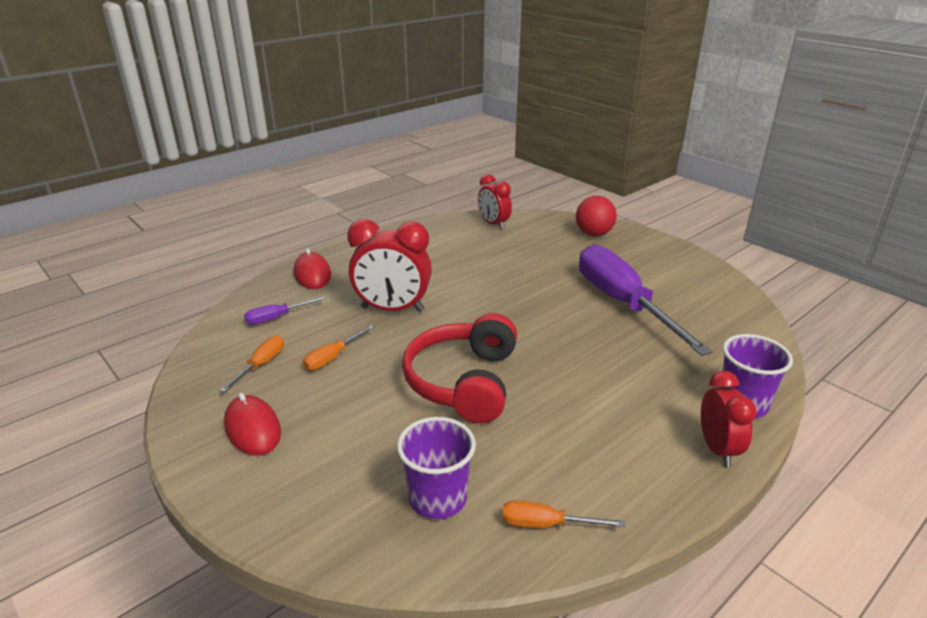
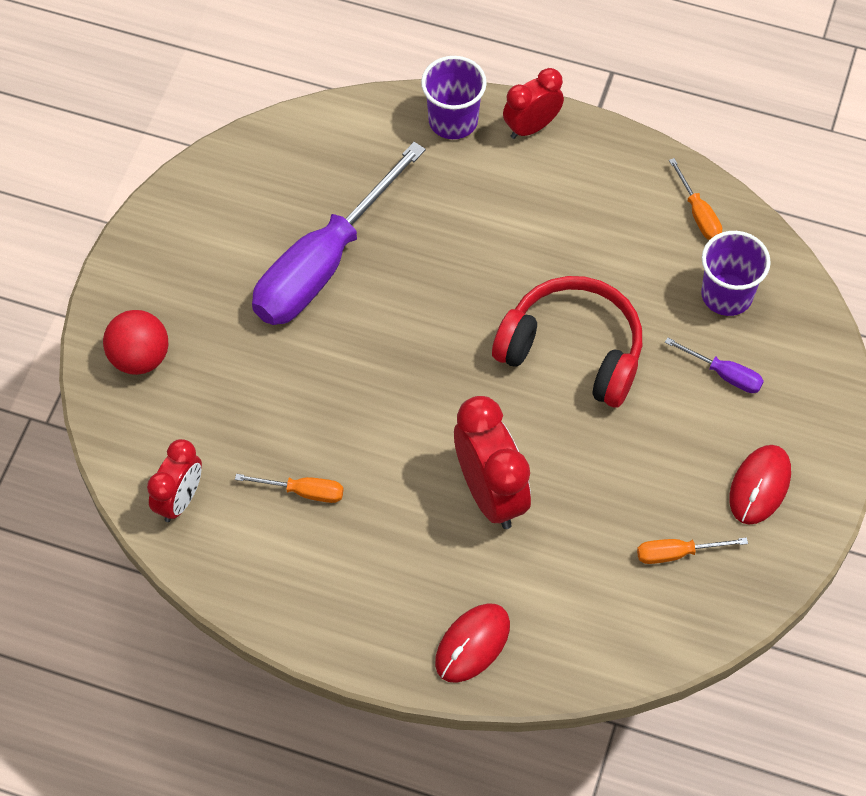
camera: 120 degrees left, 30 degrees up
(277, 318) = (591, 607): purple screwdriver -> purple screwdriver (724, 374)
(333, 357) = (618, 493): orange screwdriver -> orange screwdriver (303, 492)
(463, 382) = (573, 350): red headphones -> red headphones turned 135 degrees counterclockwise

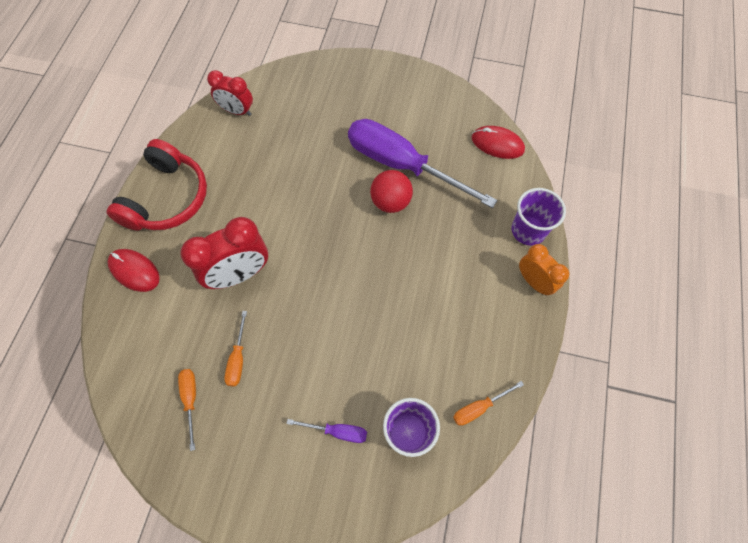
camera: 85 degrees right, 5 degrees up
(140, 357) = (328, 82): red ball -> red ball (390, 202)
(303, 492) = (241, 170): orange screwdriver -> orange screwdriver (238, 359)
(531, 127) = (534, 282): red clock -> orange clock
(573, 350) = (350, 320): red headphones -> red headphones (167, 198)
(724, 374) = (337, 431): purple screwdriver -> purple screwdriver turned 105 degrees counterclockwise
(759, 486) = (243, 461): red mouse -> red mouse (497, 144)

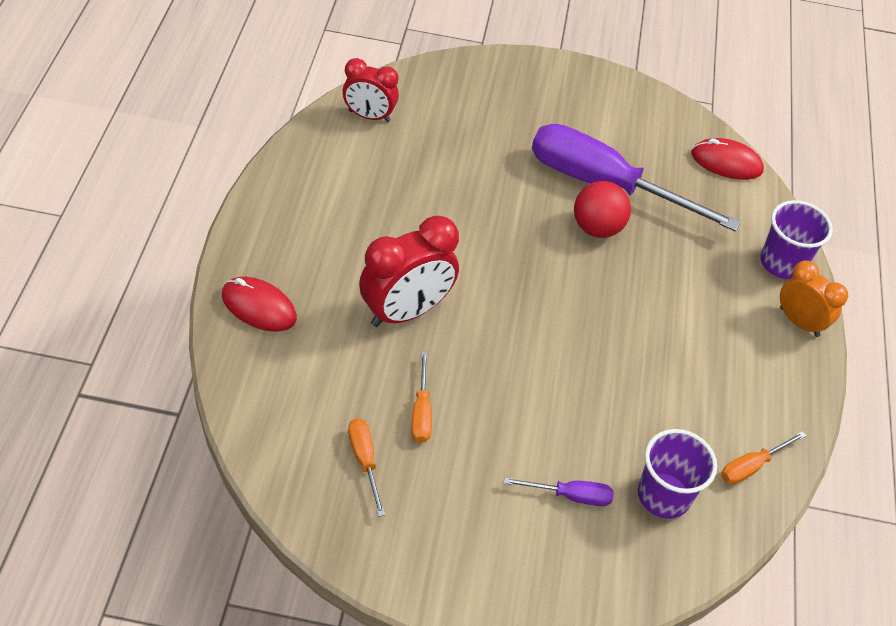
camera: 10 degrees left, 15 degrees down
(167, 198) = (290, 220): red headphones -> none

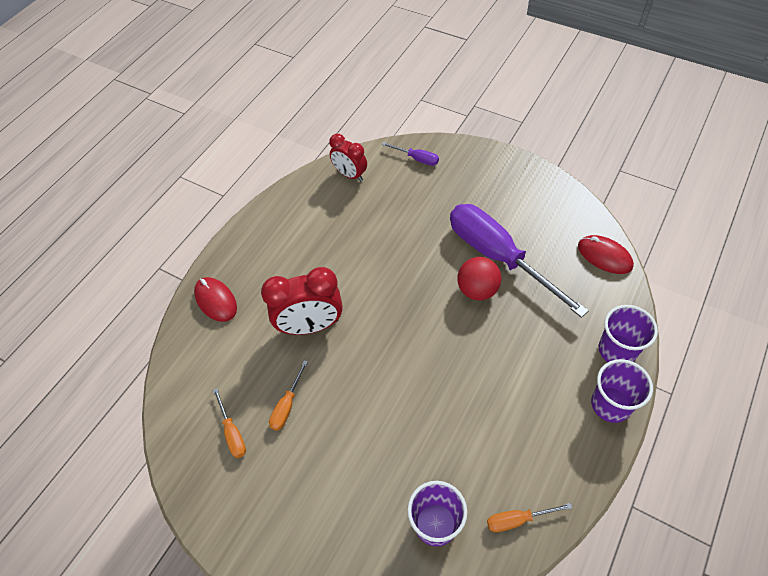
camera: 30 degrees right, 5 degrees up
(364, 461) = (232, 433): orange screwdriver -> orange screwdriver turned 150 degrees clockwise
(570, 496) = (364, 502): purple screwdriver -> purple screwdriver (417, 159)
(799, 322) = (610, 404): orange clock -> purple cup

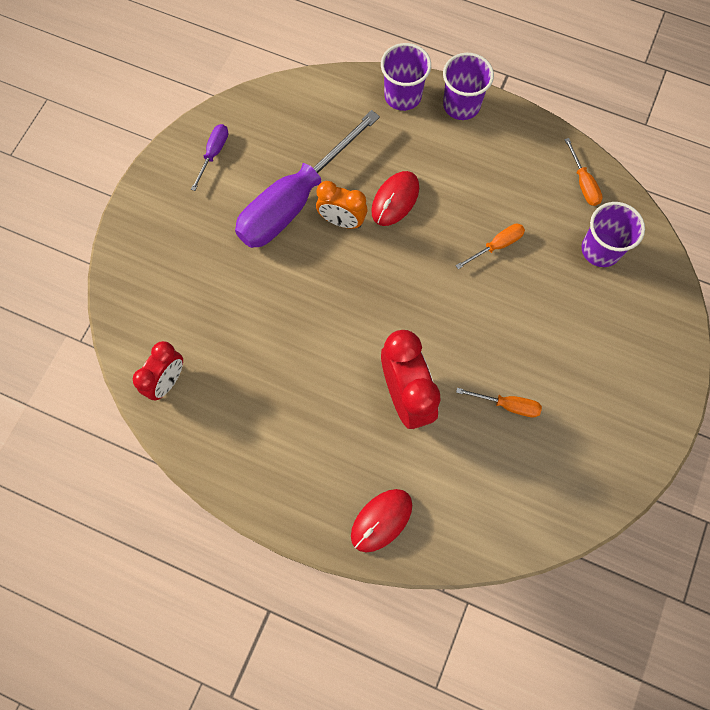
camera: 100 degrees left, 15 degrees up
(232, 433) = (547, 458): orange screwdriver -> orange screwdriver (496, 246)
(417, 159) = (139, 298): purple screwdriver -> purple screwdriver (213, 154)
(477, 290) = (342, 221): red ball -> orange clock
(604, 256) = (288, 98): red mouse -> red mouse (395, 200)

